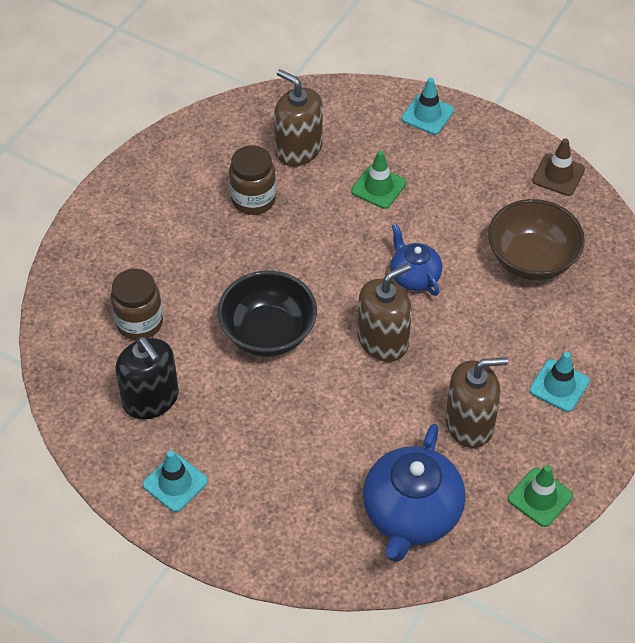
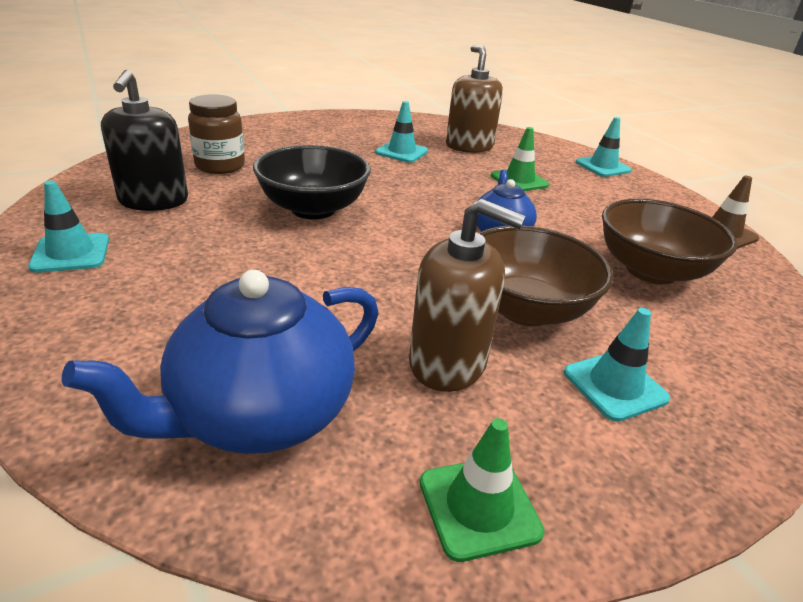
camera: 30 degrees right, 20 degrees down
(253, 199) = (401, 152): brown jar -> turquoise traffic cone
(383, 341) = (418, 256): brown soap dispenser -> none
(480, 351) = (525, 309): none -> brown bowl

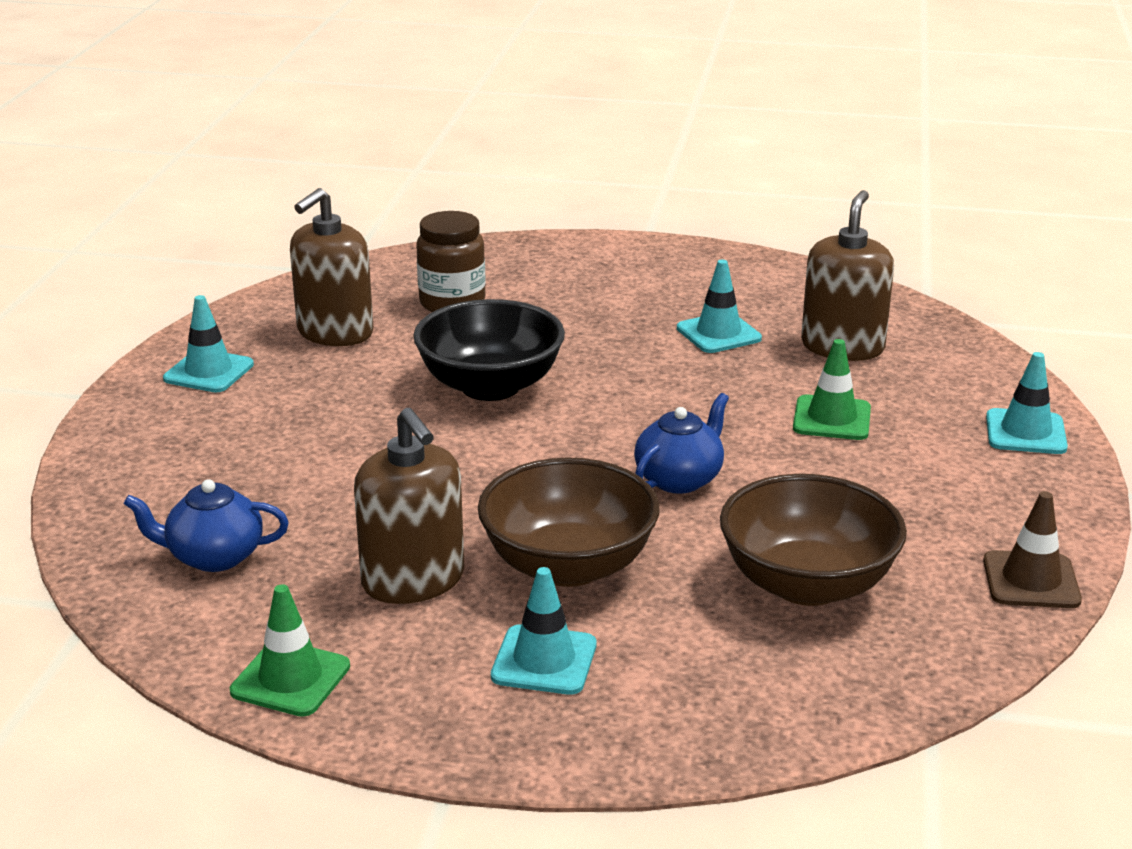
camera: 40 degrees right, 5 degrees down
(153, 201) = (335, 332): black soap dispenser -> brown soap dispenser
(260, 414) = (214, 557): blue teapot -> blue teapot, size x0.57

